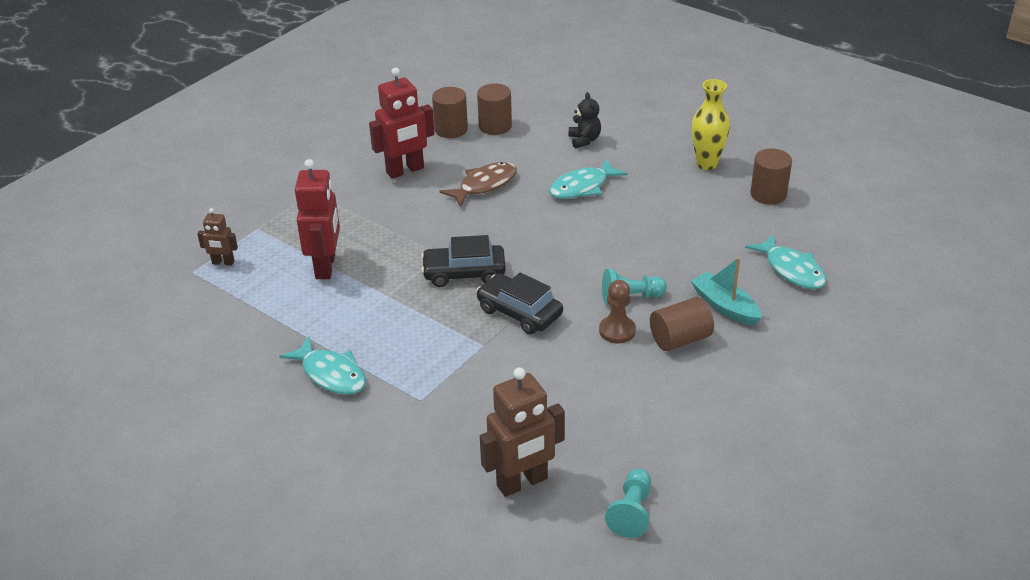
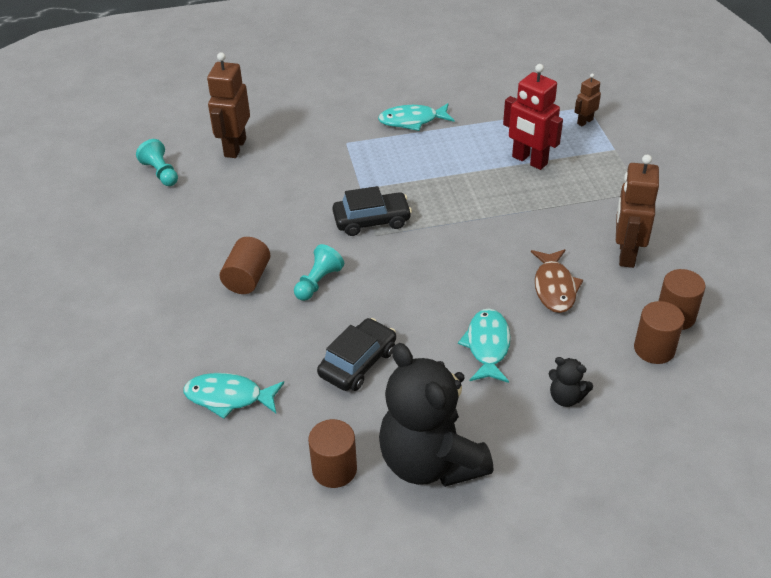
camera: 130 degrees right, 5 degrees up
(405, 170) = (626, 254): red robot -> brown robot
(464, 273) = (446, 217): black car -> black car (358, 363)
(617, 331) = (295, 254): brown pawn -> none
(706, 164) = (430, 461): yellow vase -> black teddy bear
(725, 306) = (245, 325): turquoise boat -> none

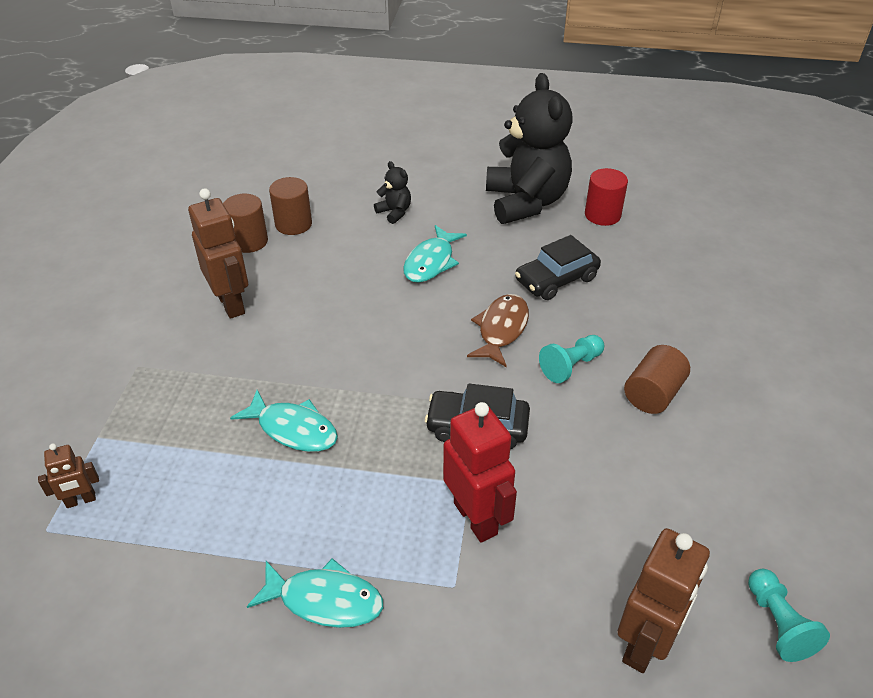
camera: 160 degrees left, 0 degrees up
(228, 397) = (685, 283): turquoise fish -> turquoise fish (293, 429)
(334, 469) = (602, 215): brown cylinder -> red cylinder
(529, 160) = (219, 455): red robot -> red robot (476, 518)
(554, 287) = (330, 292): brown fish -> brown fish (501, 329)
(626, 254) = (231, 303): brown robot -> brown robot turned 60 degrees counterclockwise

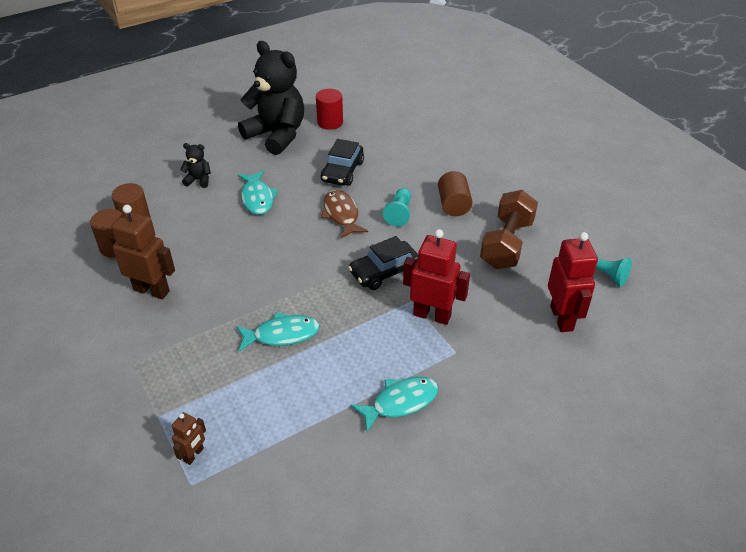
camera: 40 degrees left, 0 degrees up
(645, 643) = (562, 318): brown robot -> red robot
(673, 488) = (506, 244): none -> brown dumbbell

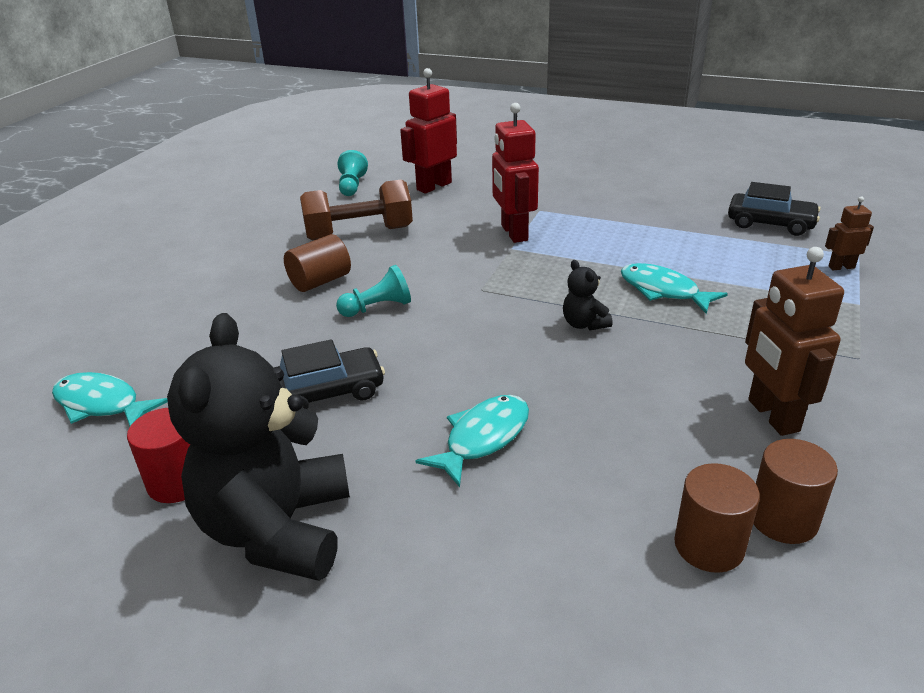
camera: 125 degrees left, 10 degrees down
(198, 180) = (518, 543): black teddy bear -> black teddy bear (584, 324)
(341, 214) = (429, 346): brown fish -> none
(384, 271) = (491, 276): black car -> black car (770, 223)
(400, 402) = (627, 212): turquoise fish -> turquoise fish (101, 404)

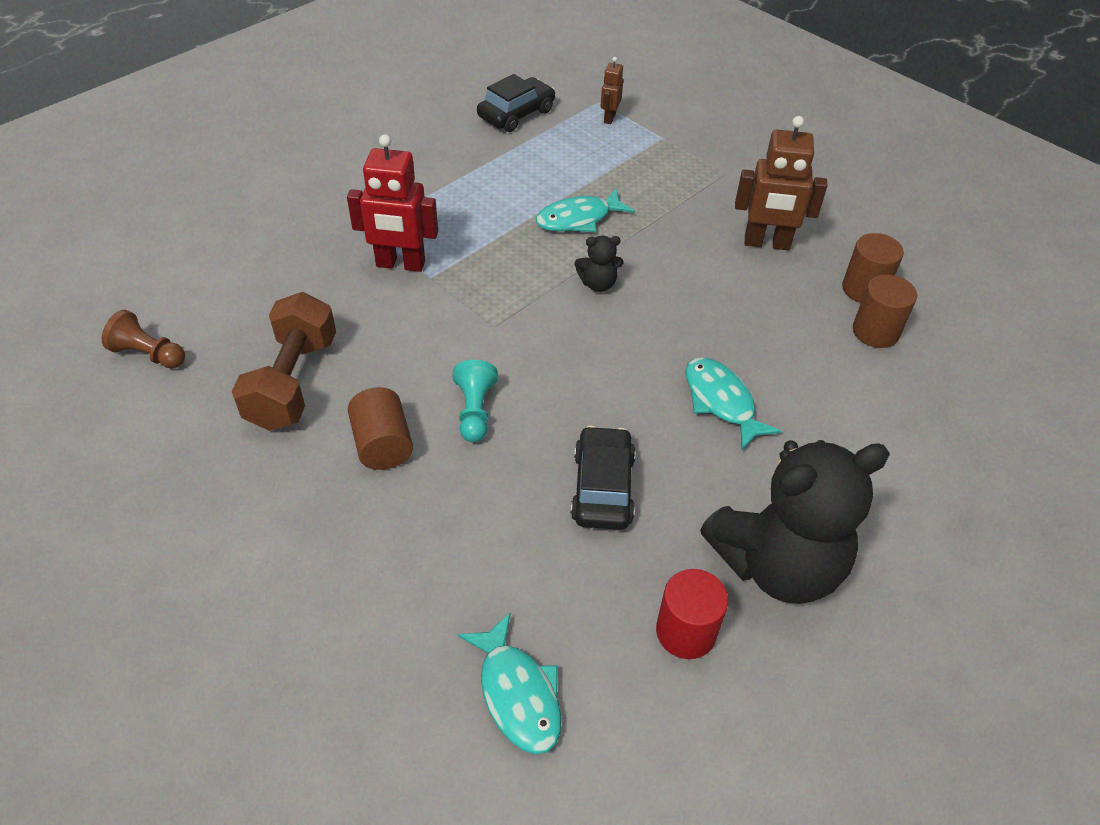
camera: 70 degrees left, 15 degrees up
(101, 404) = (518, 694): turquoise fish -> turquoise fish turned 75 degrees counterclockwise
(277, 529) = (777, 564): black teddy bear -> black teddy bear turned 45 degrees counterclockwise
(352, 186) = (149, 354): turquoise pawn -> brown pawn
(433, 186) = (227, 284): red robot -> none

